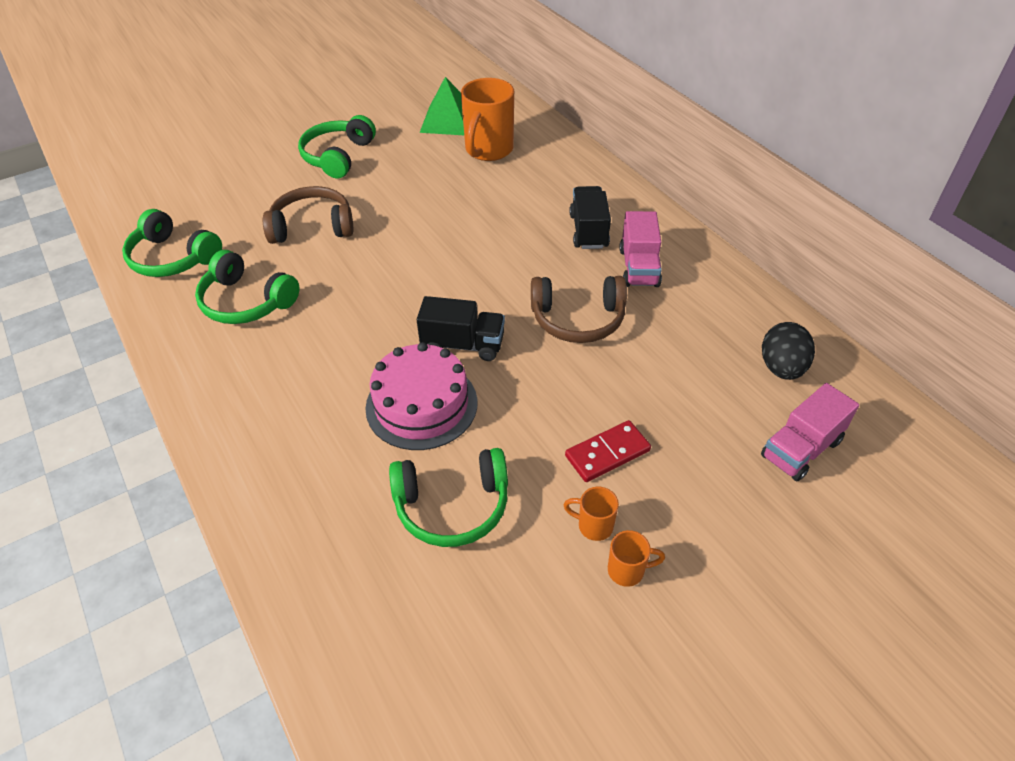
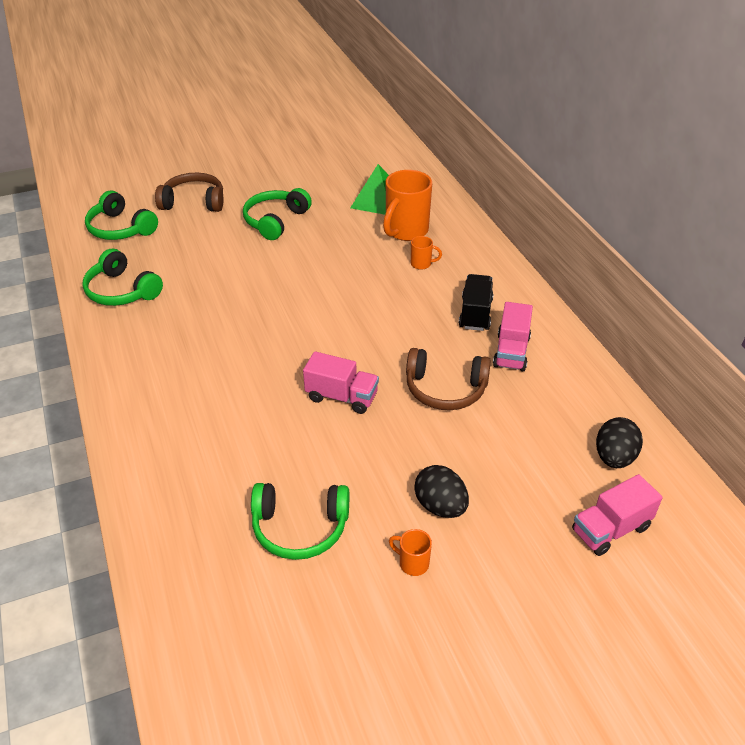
camera: 10 degrees right, 5 degrees down
(246, 302) = (173, 335): green headphones -> green headphones (120, 228)
(312, 227) = (240, 279): brown headphones -> brown headphones (193, 202)
(421, 405) = (295, 441): pink cake -> none
(463, 345) = (341, 397): black truck -> pink truck
(607, 453) = (440, 506): red domino -> black egg
(627, 570) = (431, 604): orange mug -> orange mug (421, 264)

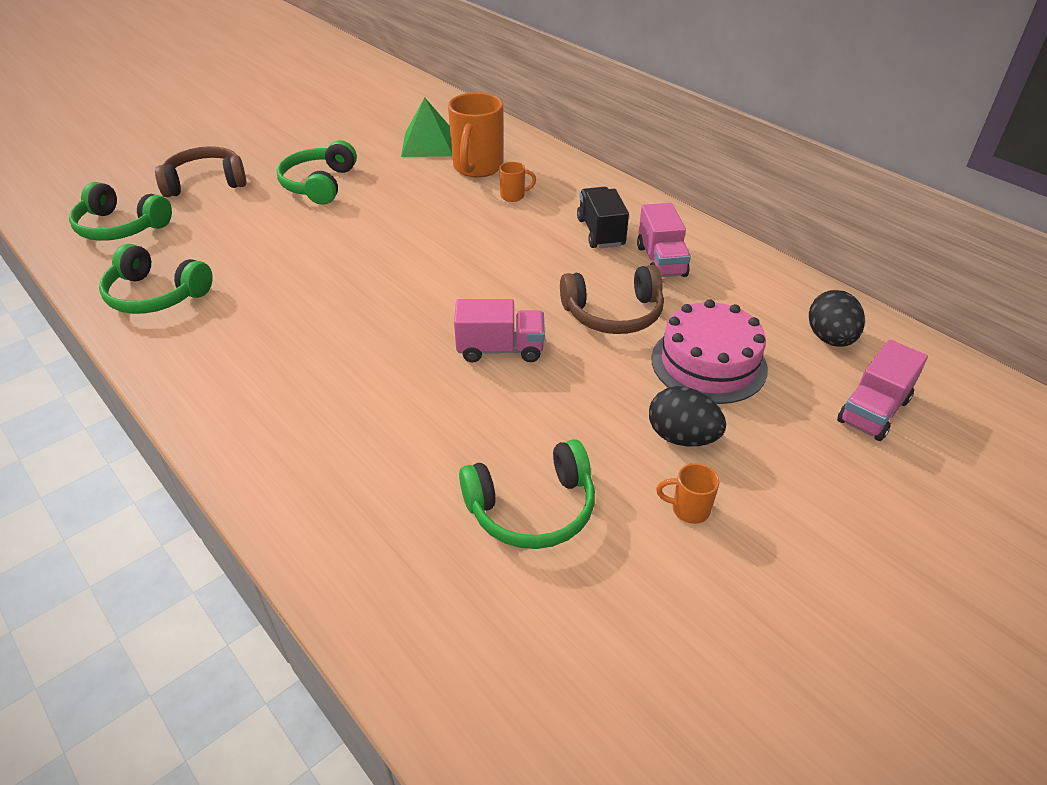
camera: 20 degrees left, 0 degrees up
(497, 452) = (708, 363): none -> pink cake

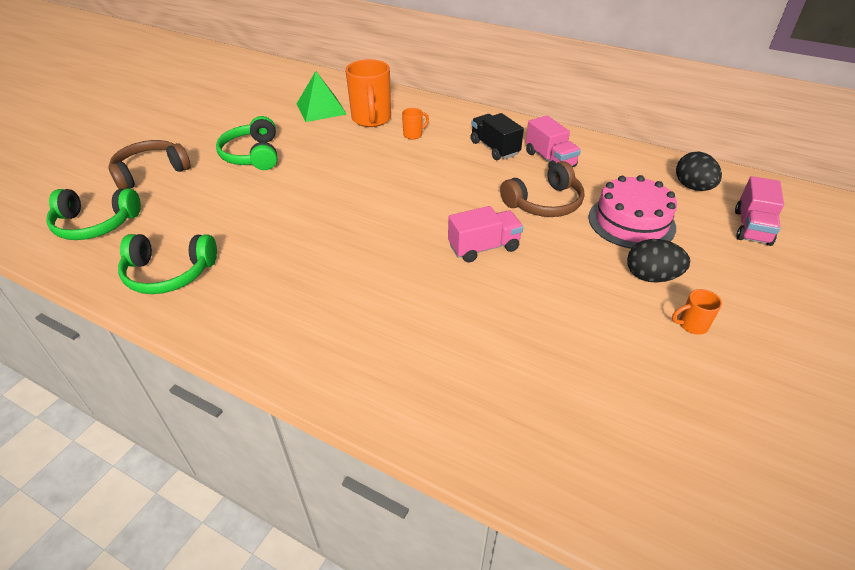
camera: 20 degrees left, 0 degrees up
(532, 508) = (589, 357): green headphones -> none

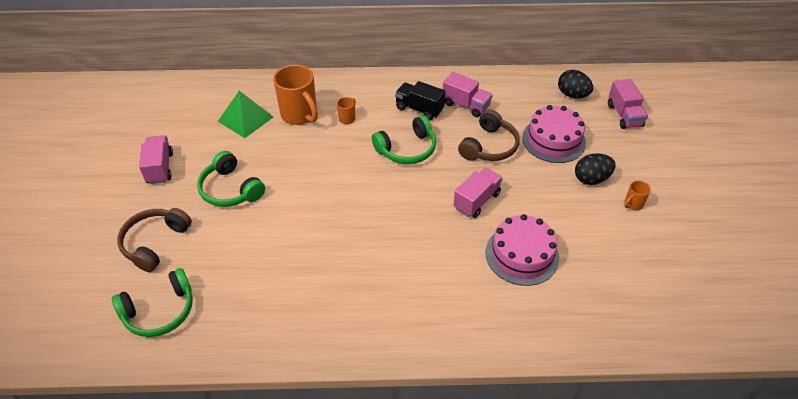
camera: 30 degrees left, 5 degrees up
(169, 273) = (270, 323): green headphones -> green headphones (407, 149)
(215, 121) = (160, 168): none -> pink truck
(491, 321) = (522, 255): none -> pink cake

